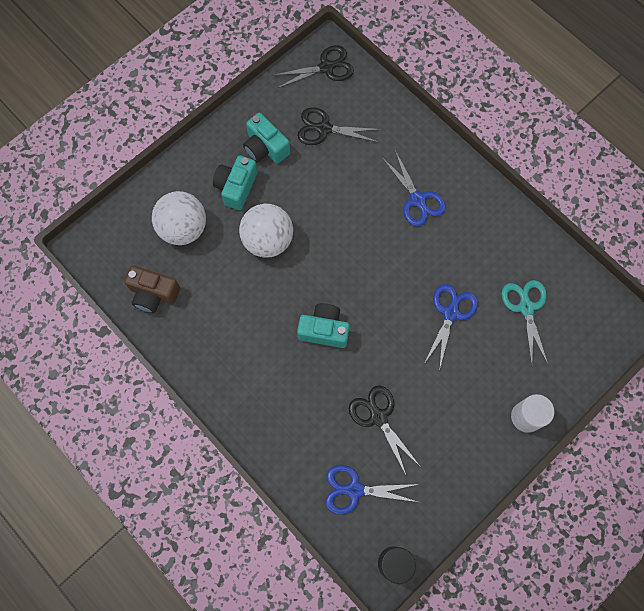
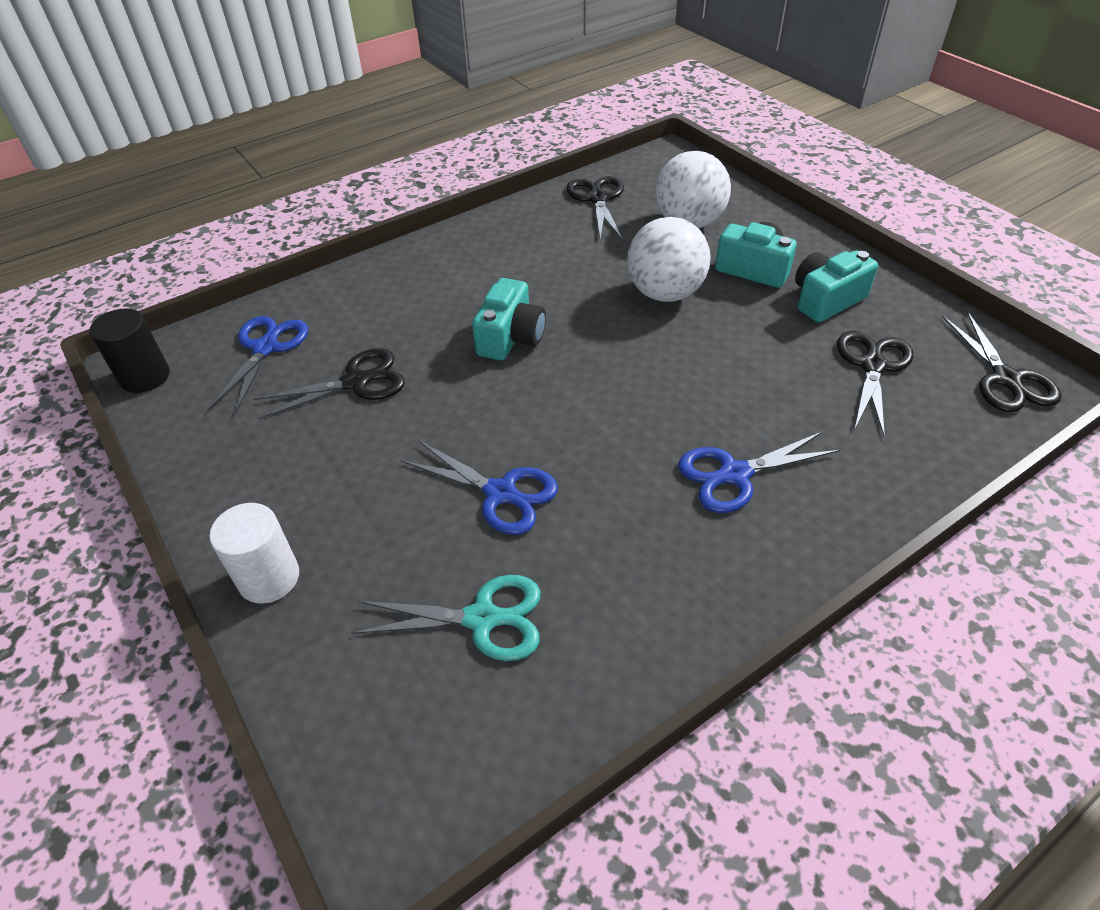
camera: 100 degrees right, 25 degrees down
(153, 294) = (597, 199): brown camera -> black scissors

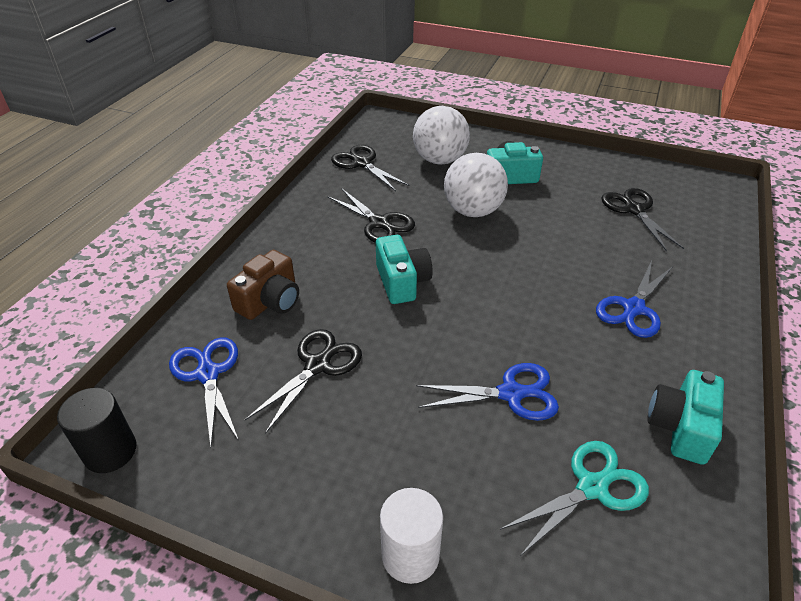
camera: 35 degrees left, 5 degrees down
(374, 306) = (270, 301): none -> brown camera
(826, 300) = (569, 180): turquoise camera -> turquoise camera (680, 427)
(1005, 379) = (702, 191): black scissors -> black scissors (379, 223)

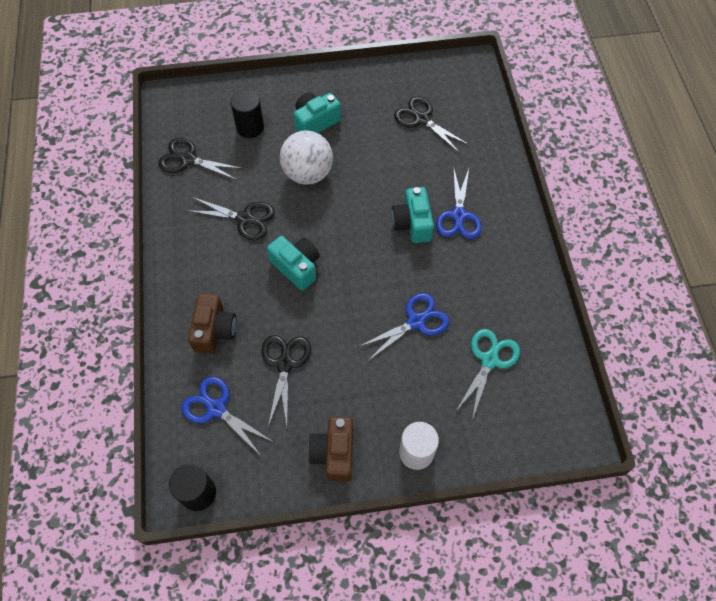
camera: 30 degrees left, 20 degrees up
(299, 494) = (334, 453): none -> brown camera
(440, 160) = (250, 127): white ball -> black cylinder
(680, 427) = (519, 295): turquoise camera -> turquoise camera (412, 223)

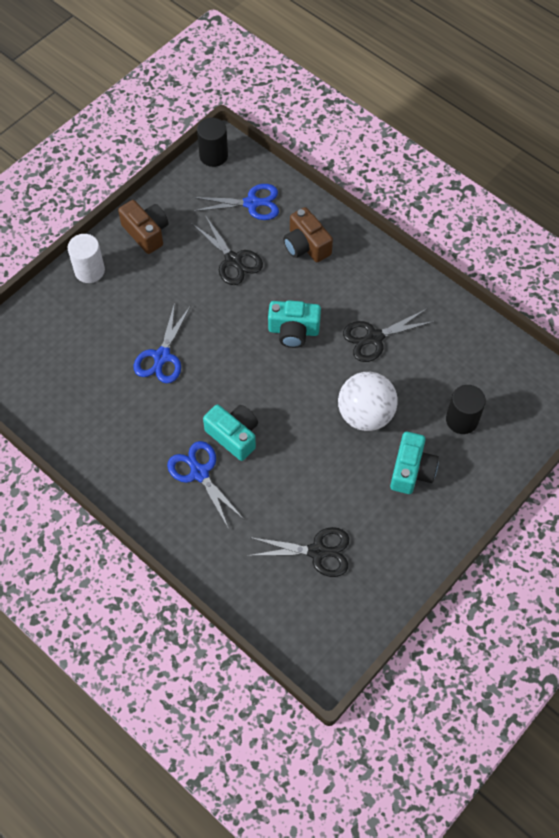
camera: 140 degrees right, 0 degrees up
(188, 159) = (477, 351): black scissors -> none
(489, 360) = (82, 367): turquoise scissors -> none

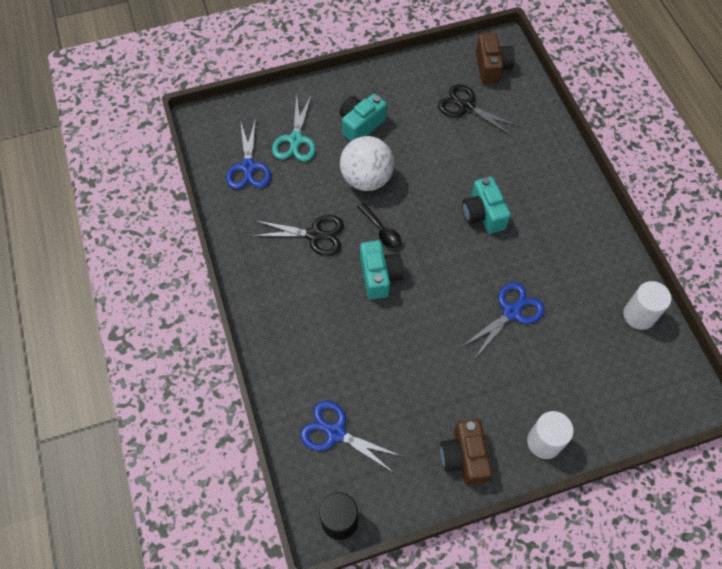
camera: 150 degrees left, 0 degrees up
(47, 409) = (639, 315): none -> white cylinder
(199, 473) = (527, 199): blue scissors -> blue scissors (248, 167)
(233, 260) = (392, 376): black scissors -> none
(293, 331) = (379, 276): turquoise camera -> turquoise camera turned 45 degrees clockwise
(306, 245) = (313, 354): brown camera -> brown camera (491, 67)
(318, 371) = (381, 230): none -> black spoon
(462, 420) = (296, 140): black cylinder -> turquoise scissors

